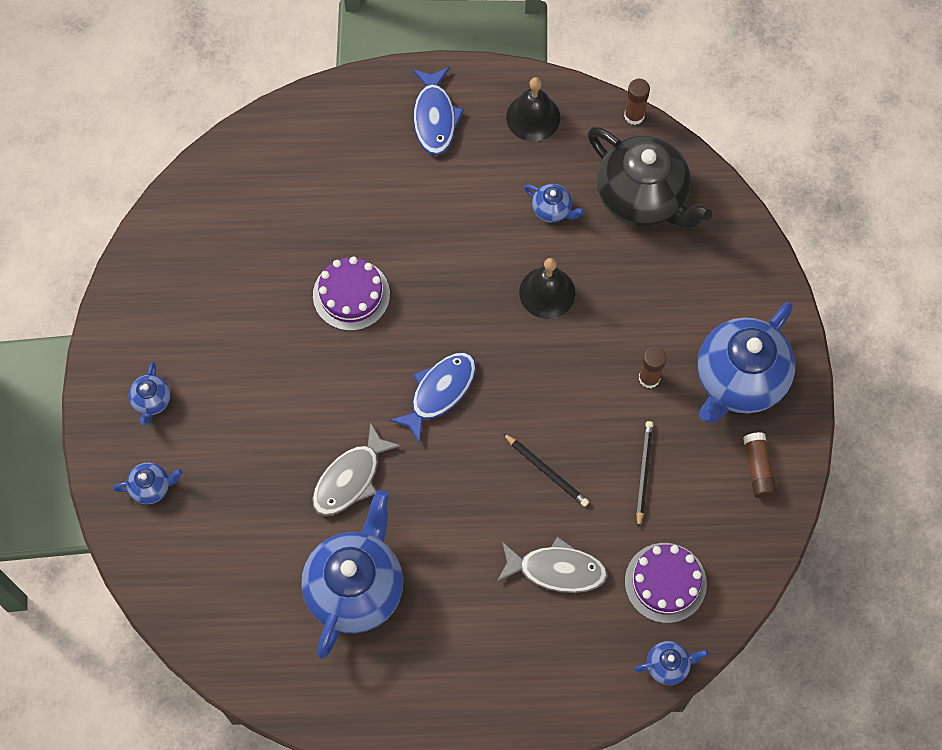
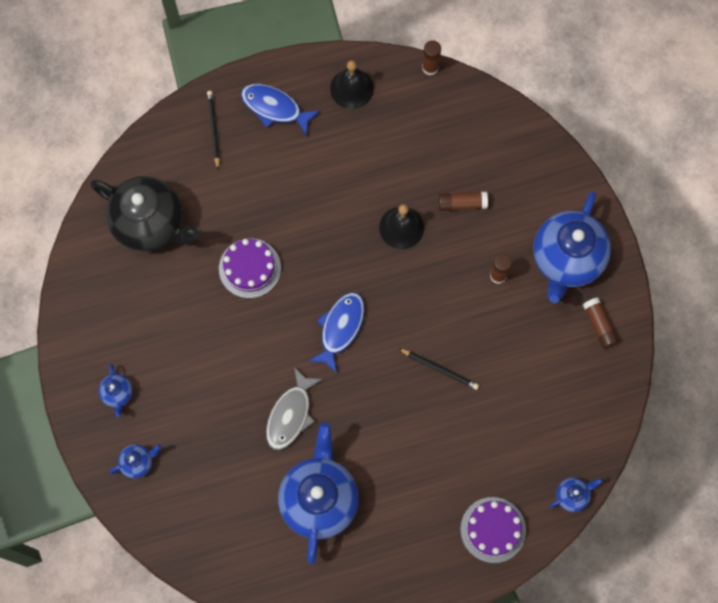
camera: 15 degrees left, 5 degrees up
(434, 118) = (275, 108): blue fish -> blue fish turned 135 degrees clockwise
(552, 210) = (387, 160): blue teapot -> none
(557, 570) = (468, 444): grey fish -> none
(628, 283) = (462, 204): none -> brown glue stick
(642, 198) = (454, 133): black teapot -> black teapot (150, 223)
(643, 473) = (514, 351): black pencil -> black pencil (213, 129)
(665, 582) = (553, 432): purple cake -> purple cake (493, 529)

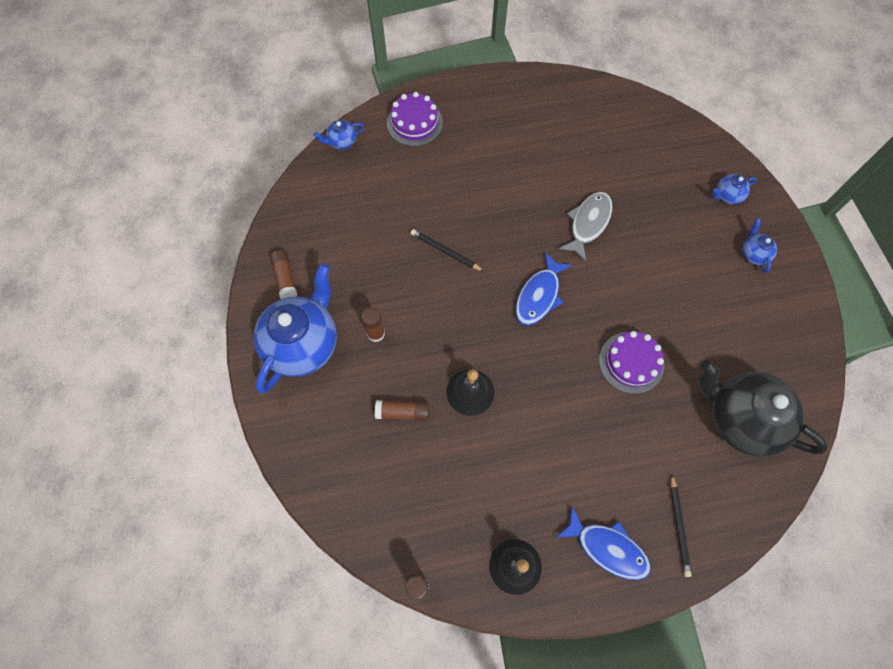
camera: 175 degrees left, 5 degrees down
(319, 499) = (563, 155): blue teapot -> none

